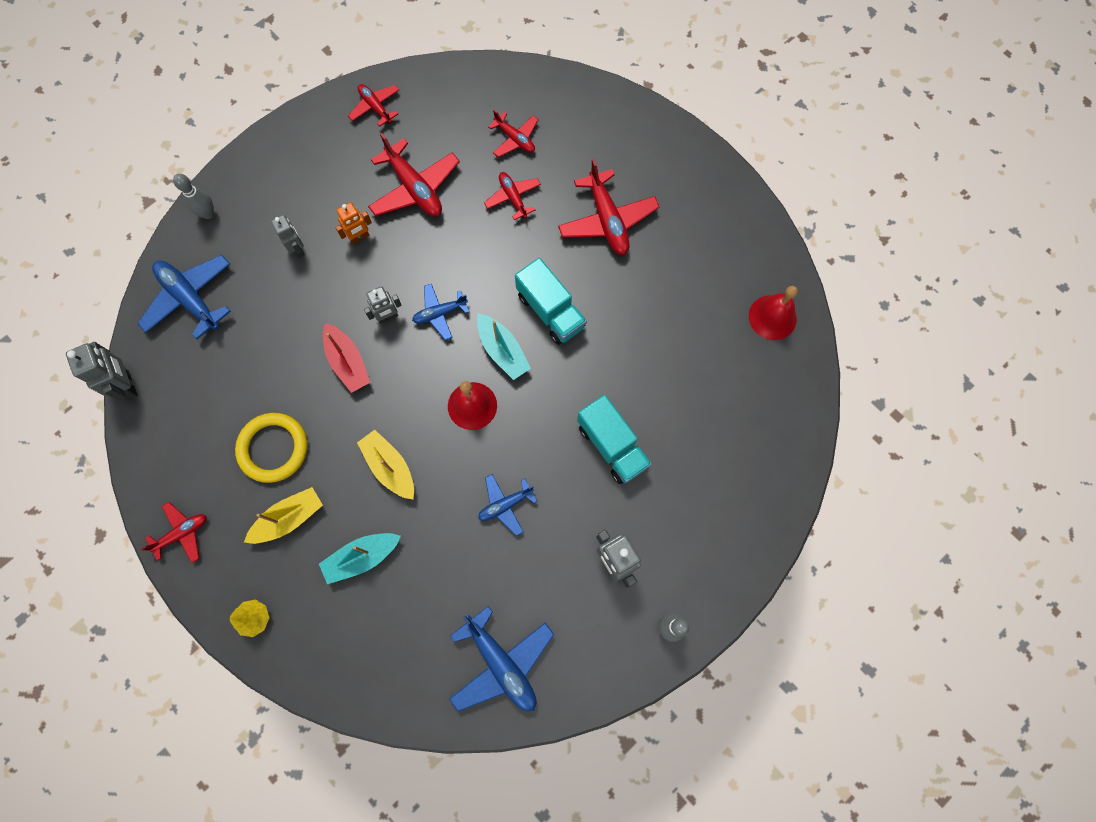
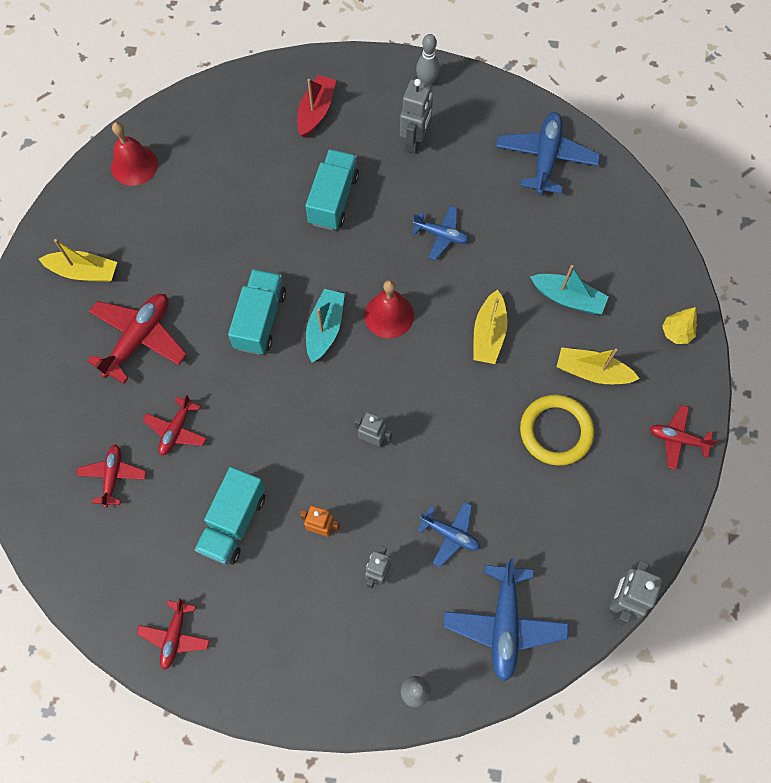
camera: 130 degrees left, 5 degrees down
(348, 362) = (438, 437): red boat -> red boat (316, 111)
(415, 188) = (234, 522): red plane -> turquoise truck
(440, 313) = (334, 401): blue plane -> blue plane (450, 534)
(697, 220) = (84, 272): none -> yellow boat

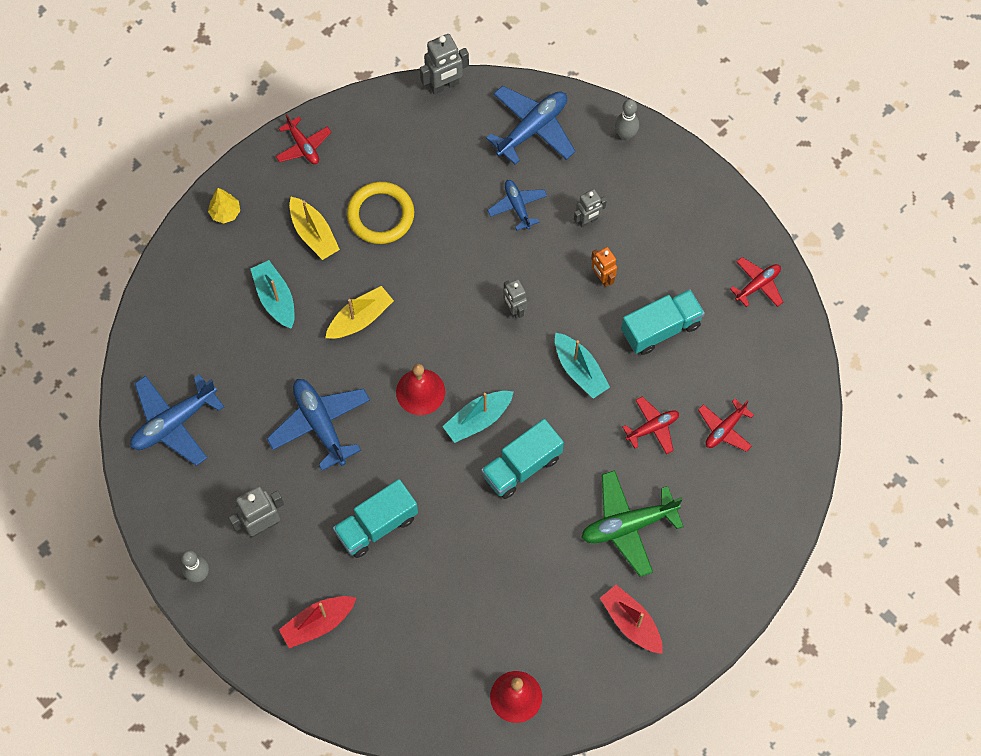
camera: 140 degrees left, 0 degrees up
(84, 272) = (631, 622): yellow boat -> red boat
(139, 339) = (628, 525): red plane -> green plane
(275, 431) = (580, 370): none -> turquoise boat
(441, 235) = (320, 424): blue plane -> blue plane, size x1.70

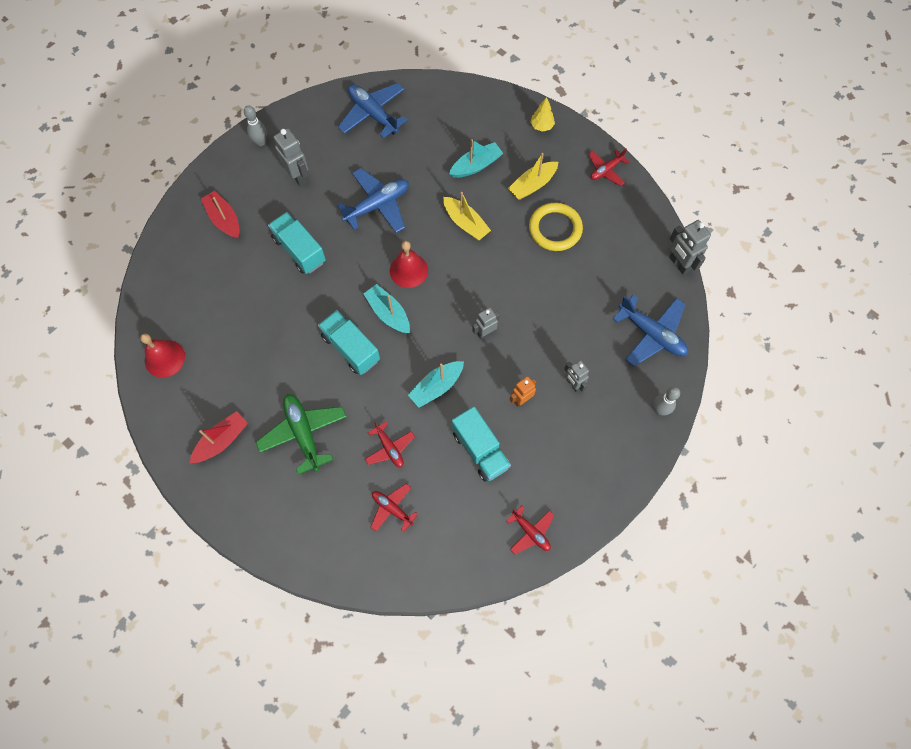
camera: 85 degrees right, 0 degrees up
(517, 206) = (577, 328): blue plane -> none

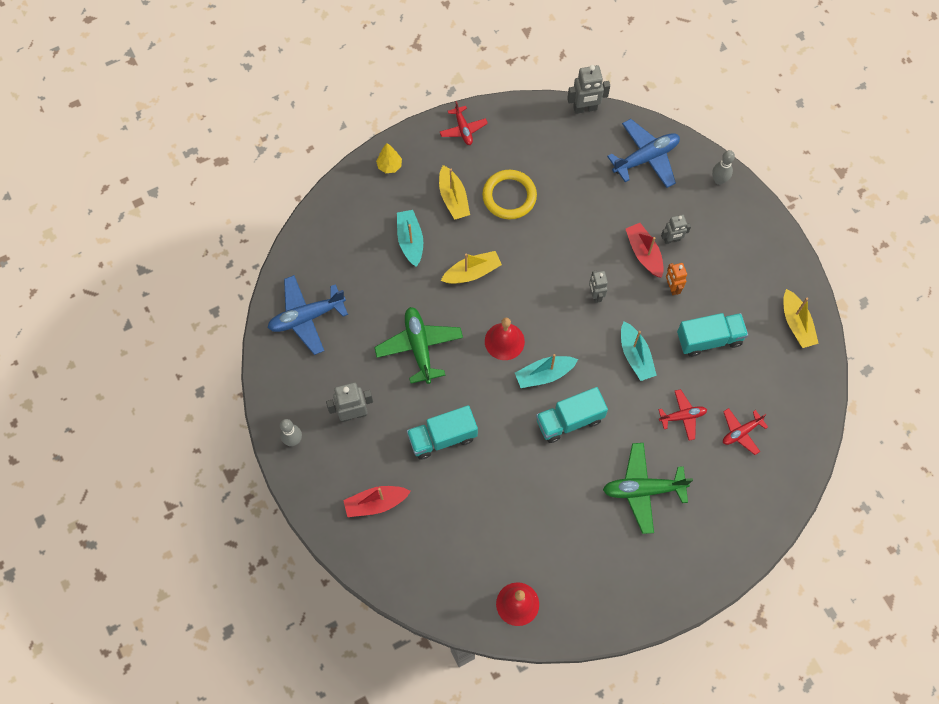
camera: 70 degrees left, 0 degrees up
(222, 441) = (626, 568): red boat -> red boat (644, 253)
(377, 205) = (419, 347): blue plane -> green plane
(531, 532) = (796, 324): red plane -> yellow boat

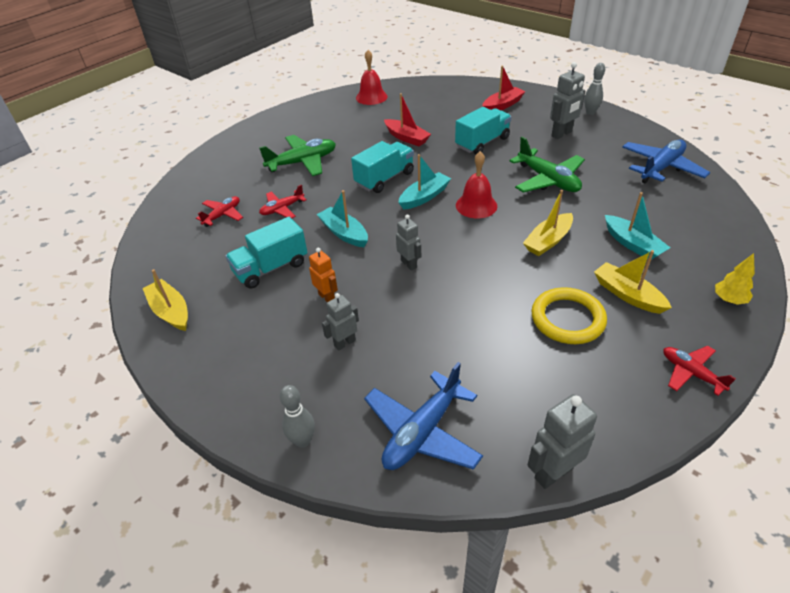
camera: 160 degrees right, 25 degrees down
(644, 253) = (373, 318): red boat -> red boat (406, 138)

